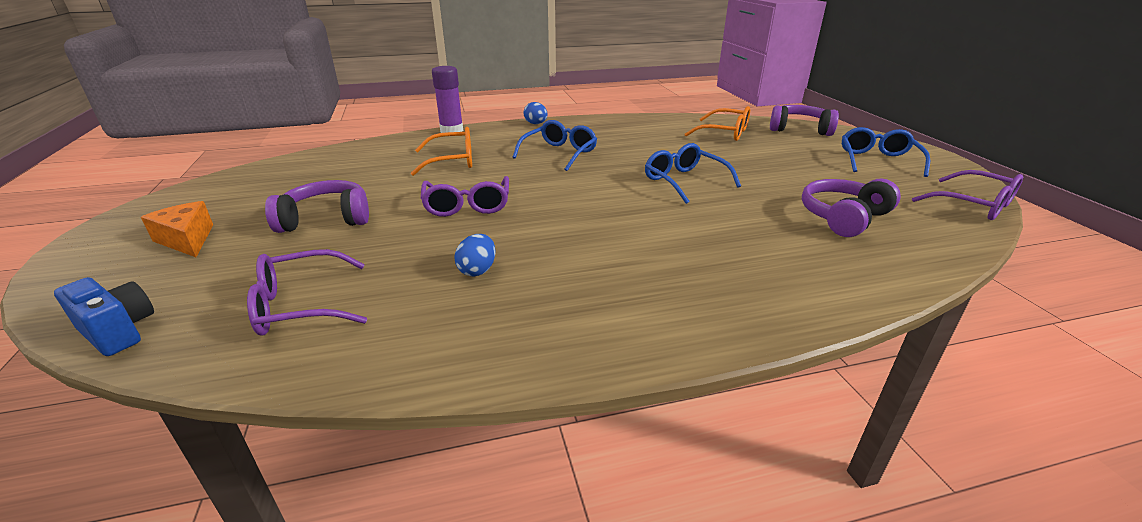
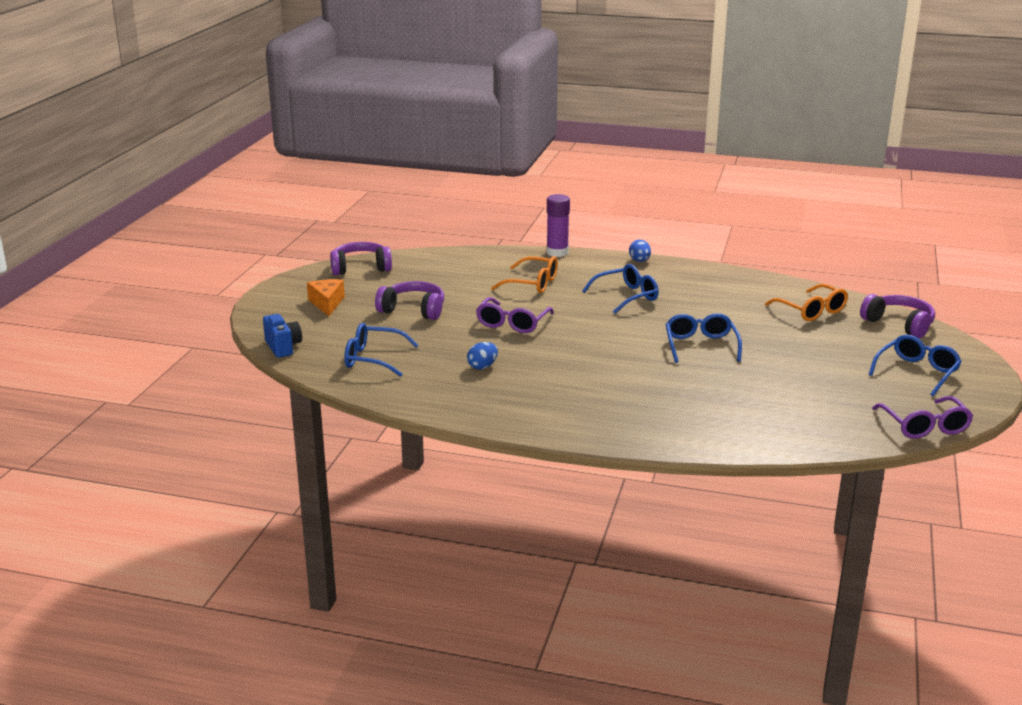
camera: 30 degrees right, 5 degrees down
(302, 305) = (374, 359): purple glasses -> blue glasses
(843, 217) = (787, 404): purple headphones -> purple headphones (360, 268)

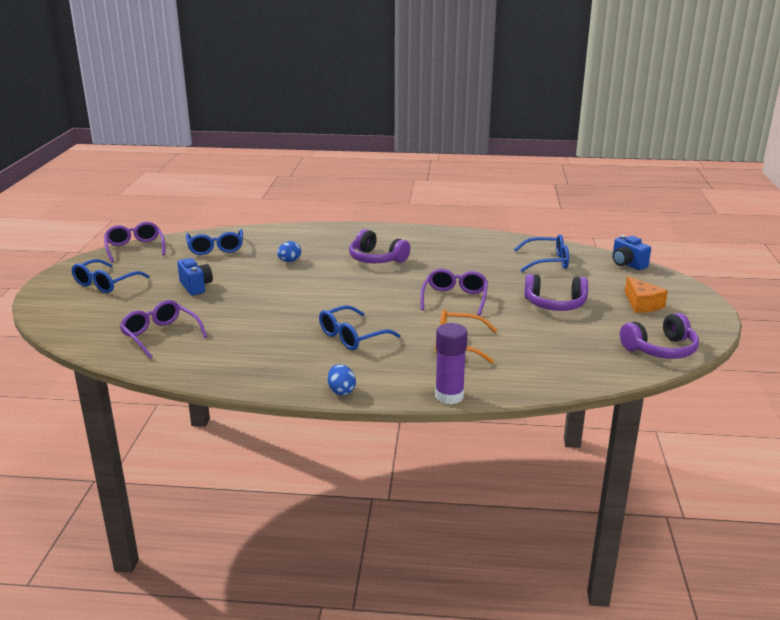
camera: 170 degrees right, 0 degrees up
(482, 367) = (459, 262): blue egg -> blue egg (289, 261)
(701, 346) = (282, 291): blue glasses -> blue glasses (215, 248)
(803, 359) = (196, 287): none -> blue camera
(811, 311) = (160, 335): orange glasses -> purple glasses
(899, 324) = (80, 327): purple headphones -> purple headphones (376, 259)

